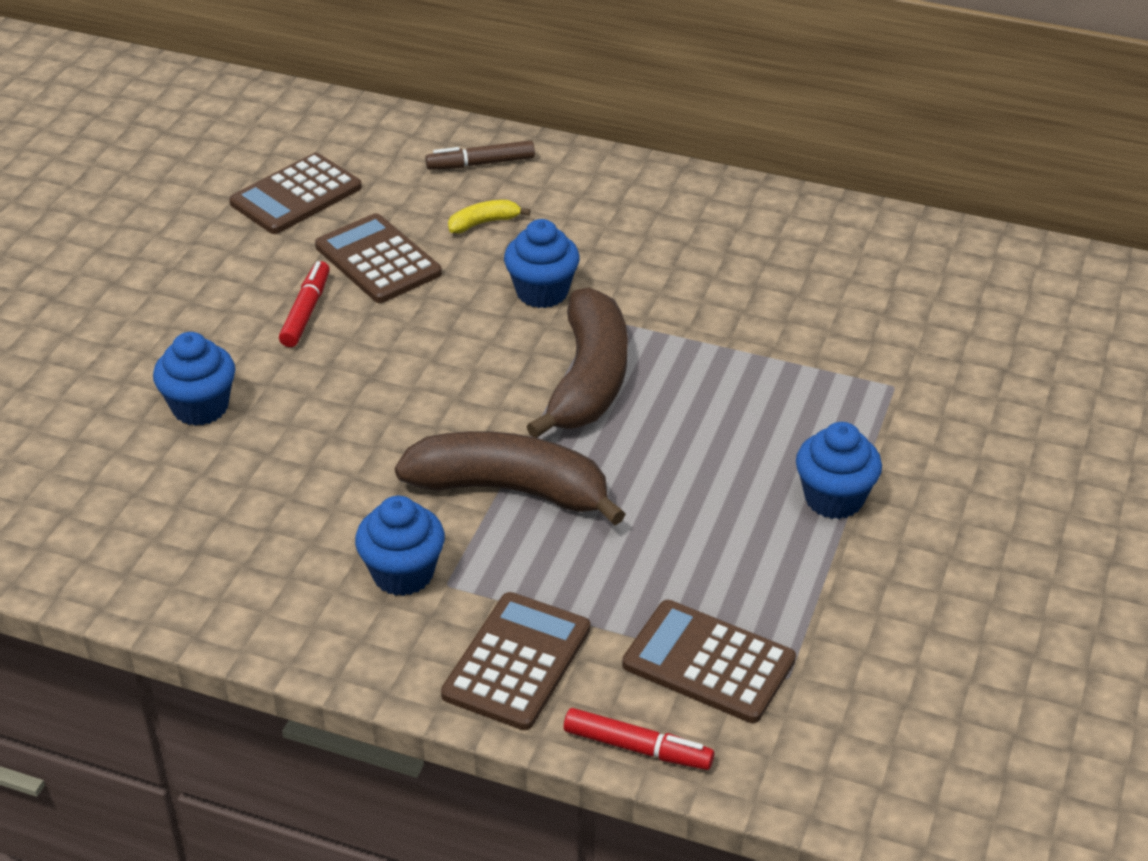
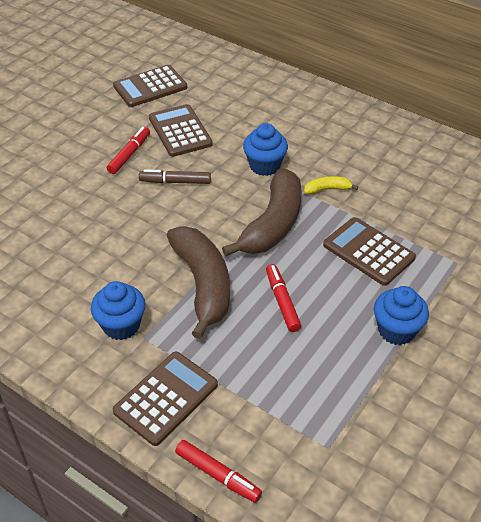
camera: 15 degrees right, 5 degrees up
(200, 407) = (50, 200): blue cupcake -> none
(480, 164) = (257, 85): brown marker -> brown marker (175, 182)
(484, 223) = (246, 119): yellow banana -> yellow banana (327, 189)
(511, 490) = (203, 285): brown banana -> brown banana turned 45 degrees clockwise
(645, 491) = (282, 301): none -> red marker
(708, 662) = (282, 425): brown calculator -> brown calculator (368, 251)

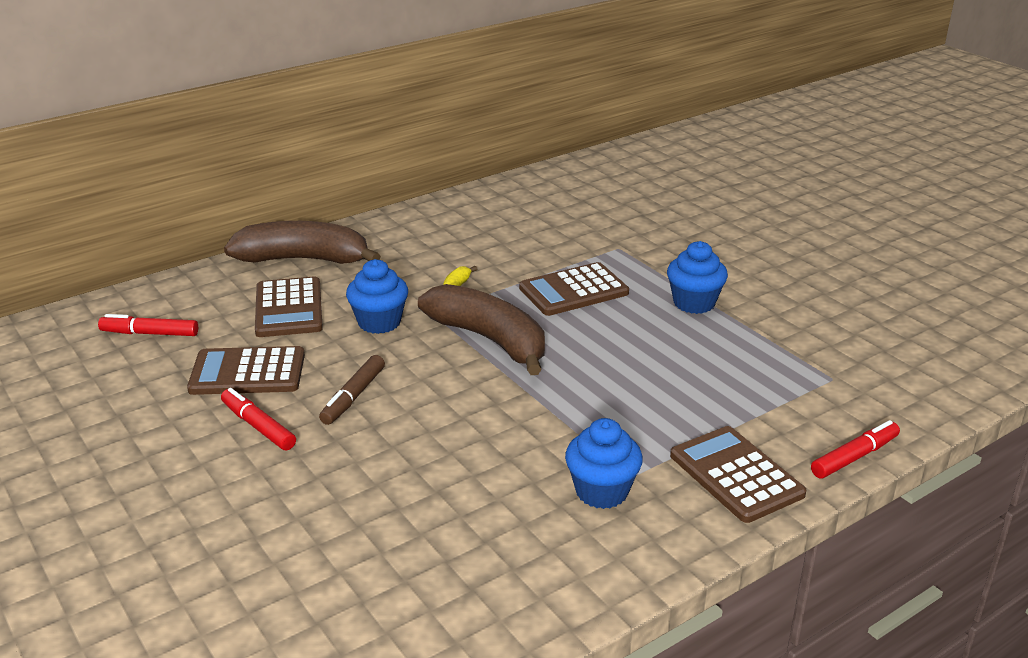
camera: 70 degrees left, 15 degrees down
(150, 87) = (114, 379): brown calculator -> brown calculator (289, 308)
(203, 285) = (563, 411): brown banana -> brown banana (304, 259)
(282, 301) = (620, 361): red marker -> red marker (150, 333)

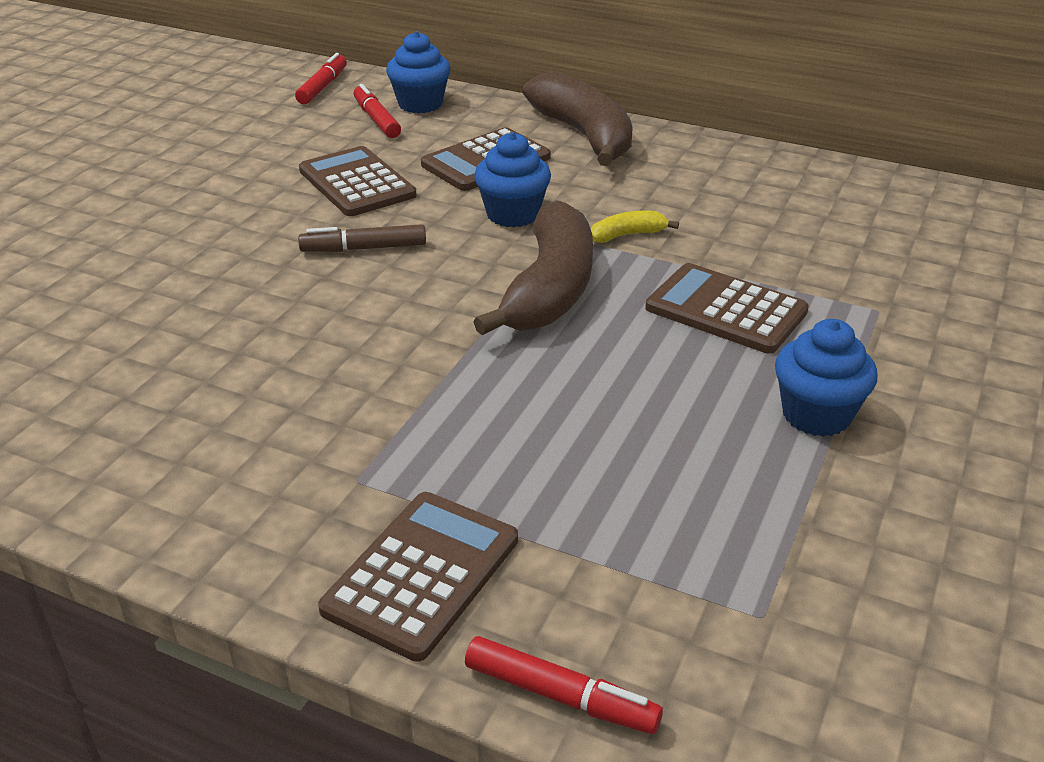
camera: 60 degrees right, 5 degrees up
(258, 426) = (275, 220): red marker -> red marker (323, 87)
(602, 491) = (308, 466): blue cupcake -> blue cupcake (420, 104)

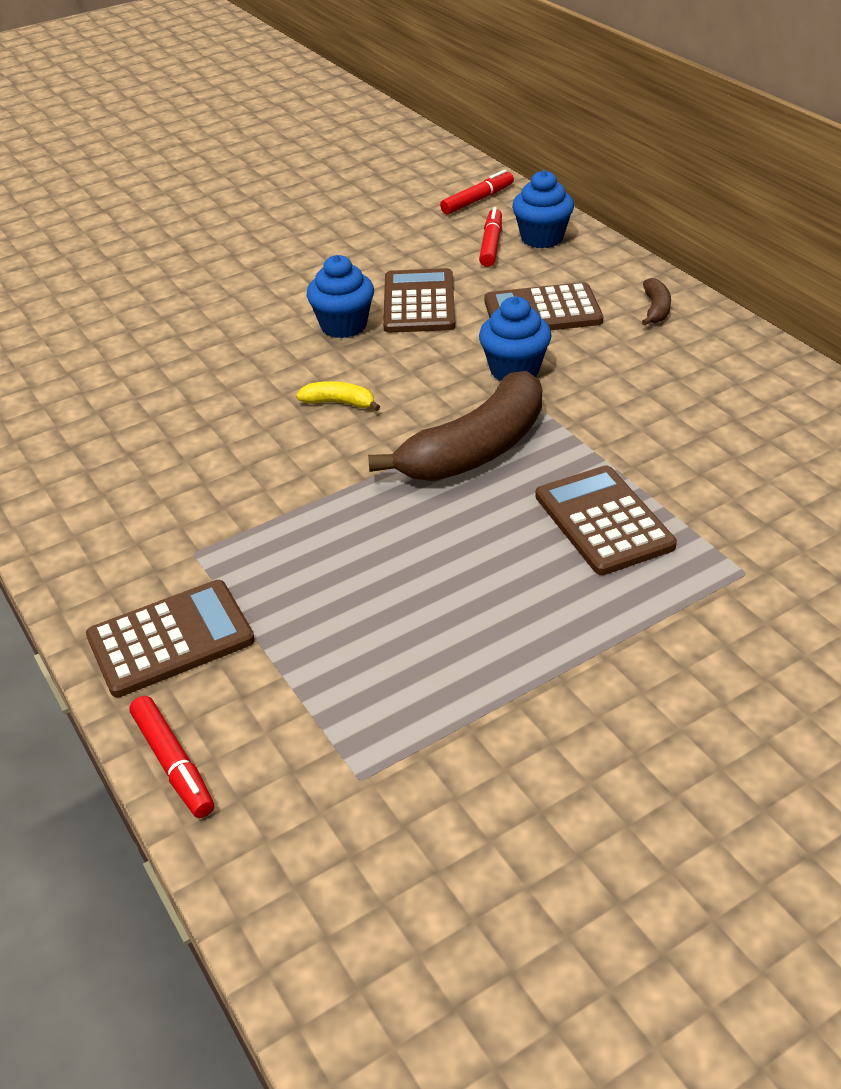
camera: 35 degrees right, 5 degrees up
(364, 248) = (369, 365): brown marker -> none
(584, 135) = (656, 309): brown banana -> brown banana, size x0.43
(627, 235) = (592, 421): yellow banana -> yellow banana (339, 403)
(816, 415) = (578, 644): blue cupcake -> blue cupcake (343, 326)

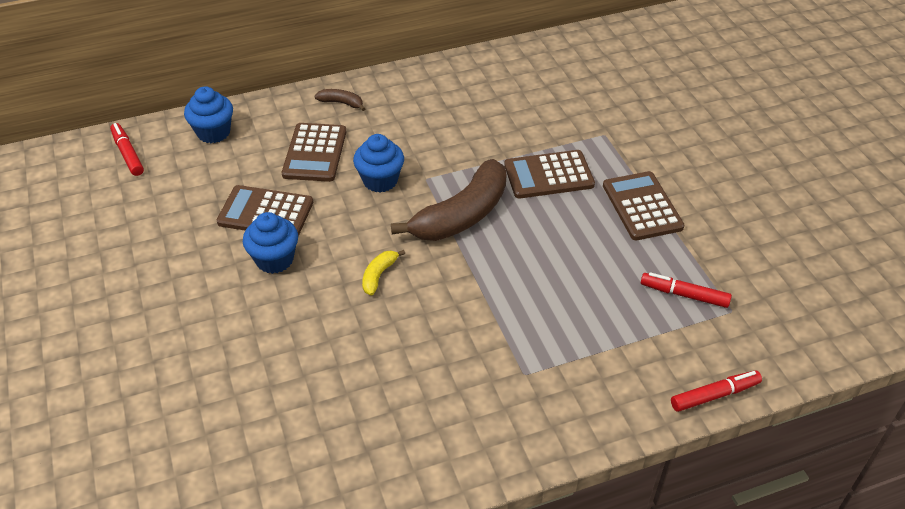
camera: 80 degrees left, 5 degrees up
(170, 639) = (608, 391): brown calculator -> brown calculator (642, 206)
(475, 450) = (461, 215): brown banana -> brown banana turned 75 degrees clockwise
(491, 244) = (204, 160): red marker -> red marker (684, 295)

